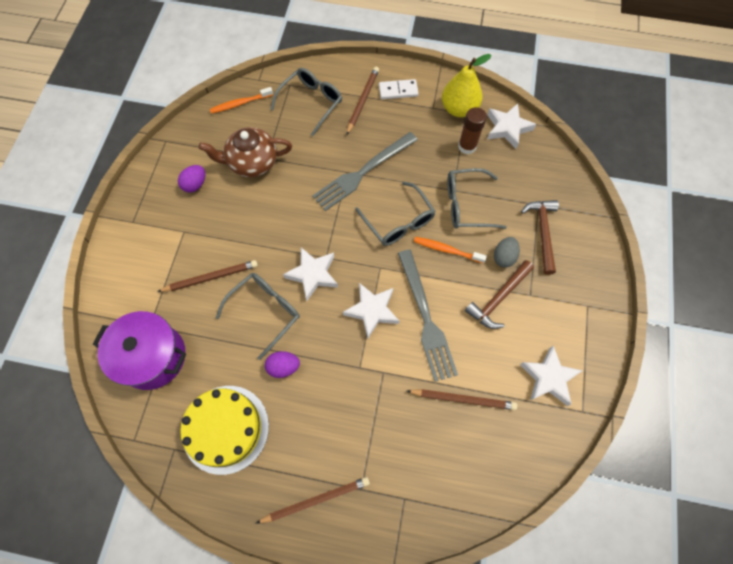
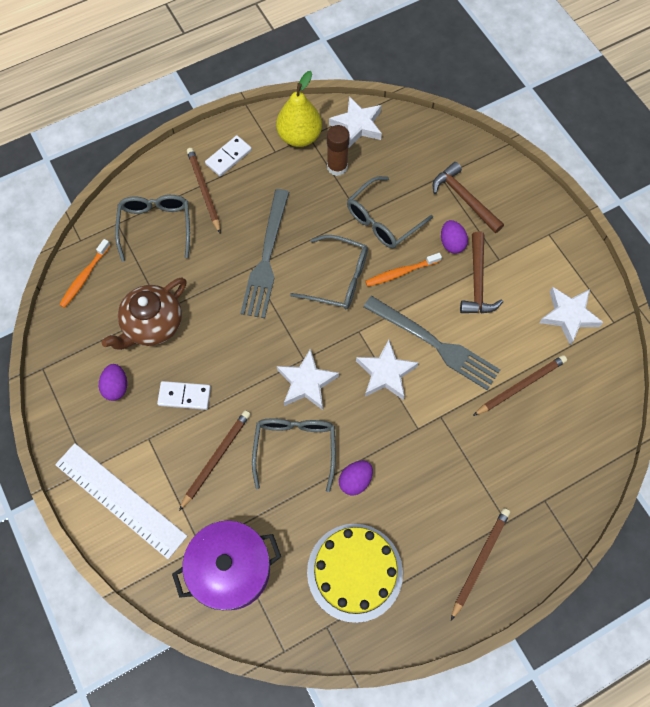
camera: 40 degrees left, 0 degrees up
(132, 256) = (120, 500): none -> white ruler
(229, 222) = (184, 396): none -> white domino
(503, 257) = (451, 243): grey egg -> purple egg

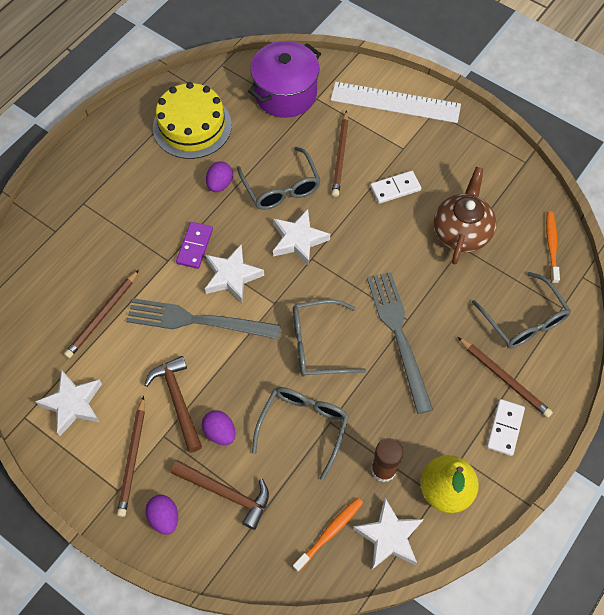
camera: 155 degrees right, 5 degrees down
(116, 387) = (455, 173): purple egg -> purple egg (164, 517)
(401, 272) = (259, 377): orange toothbrush -> orange toothbrush (330, 532)
(408, 420) = (195, 246): none -> purple domino
(479, 561) = (97, 169): brown pencil -> brown pencil (133, 458)

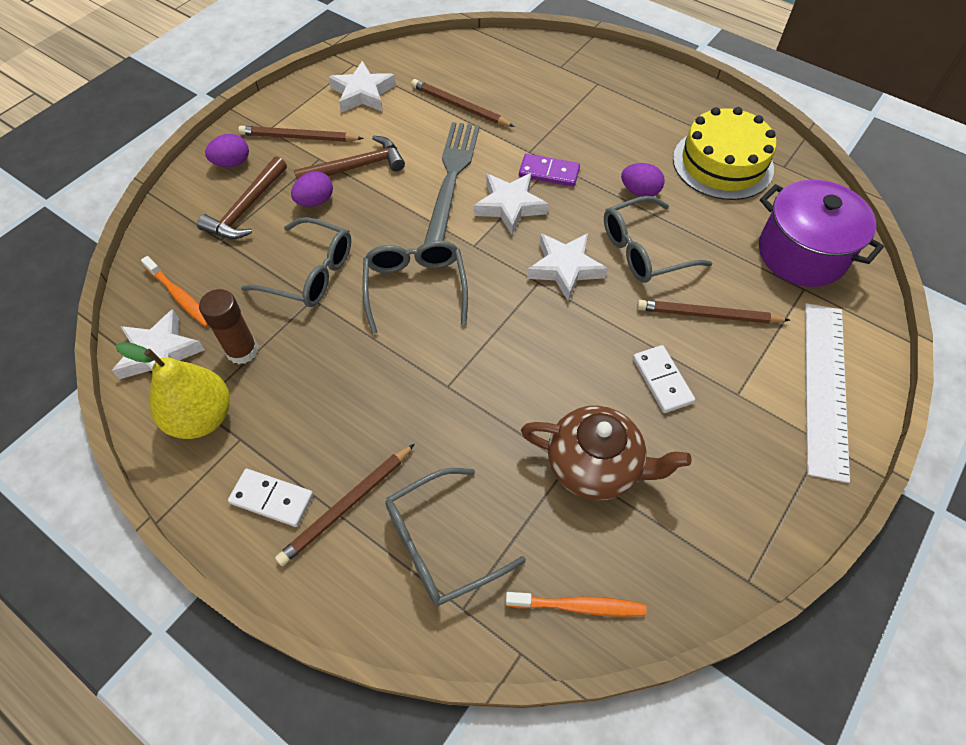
camera: 90 degrees right, 5 degrees down
(399, 336) = (423, 375): grey fork -> none

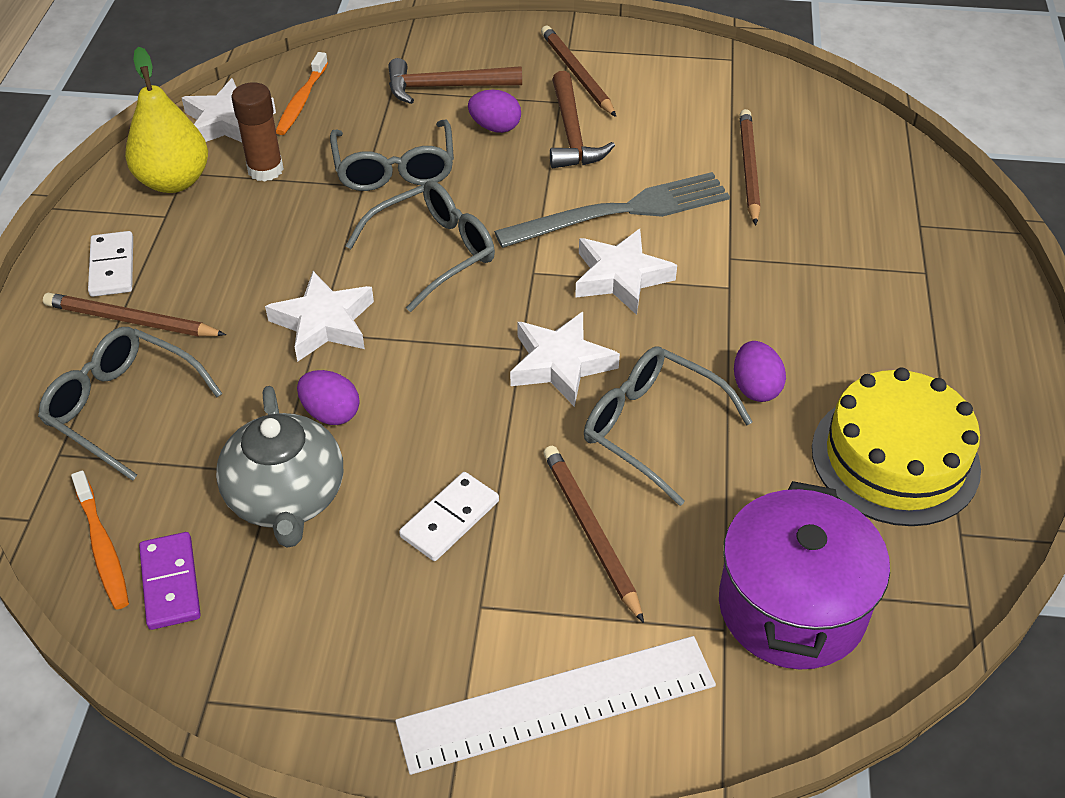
camera: 60 degrees right, 10 degrees down
(232, 163) = (498, 49): purple egg -> purple egg (331, 413)
(356, 167) = (571, 133): brown hammer -> brown hammer turned 45 degrees clockwise
(362, 93) = (691, 86): white star -> white star (324, 323)
(549, 173) = (709, 289): purple domino -> purple domino (170, 583)
(595, 466) = (287, 498): brown teapot -> grey teapot

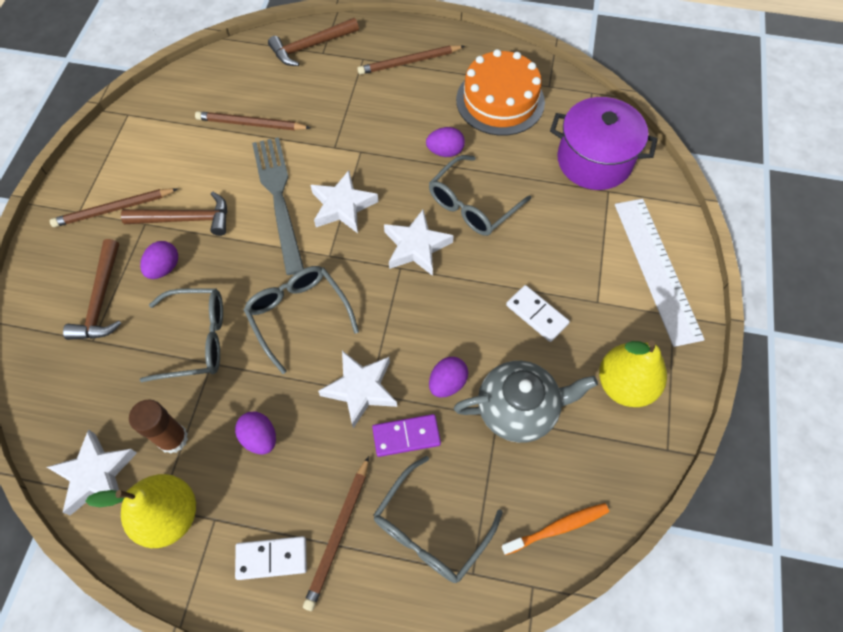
camera: 85 degrees left, 15 degrees up
(170, 583) = (585, 479): purple domino -> purple domino (406, 436)
(261, 239) = (260, 438): none -> purple egg
(301, 101) = (85, 412): orange toothbrush -> none
(323, 642) = (625, 384): none -> yellow pear
(590, 532) = (547, 243): brown pencil -> brown pencil (409, 62)
(895, 458) = (500, 101): yellow cake -> orange cake
(927, 210) = (310, 46): none -> brown hammer

